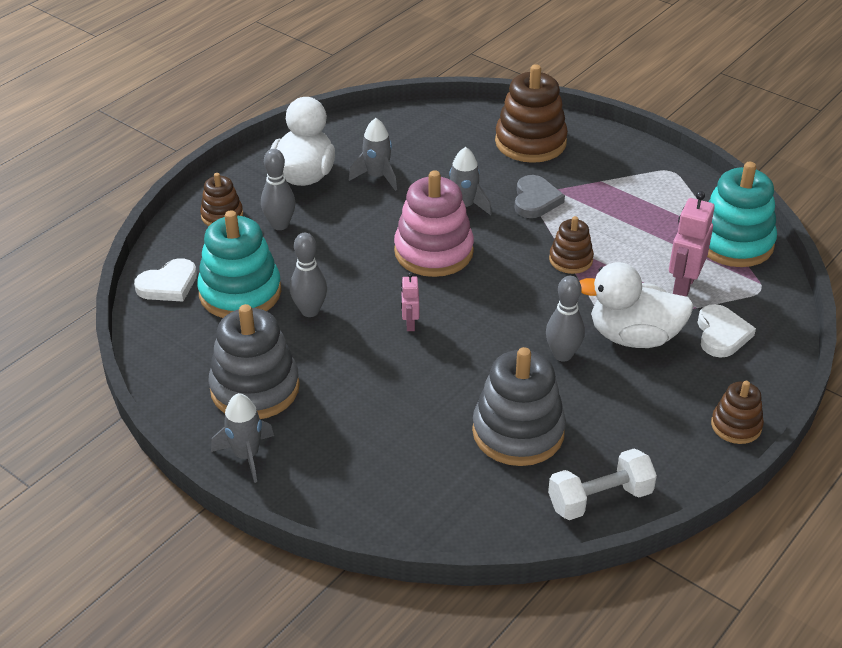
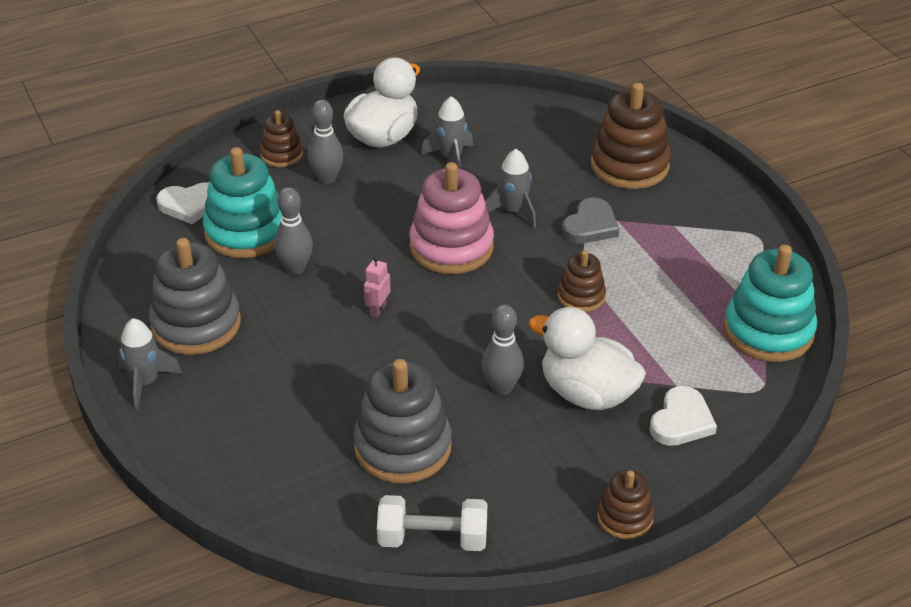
camera: 25 degrees right, 0 degrees up
(683, 286) = (678, 359): pink robot -> none

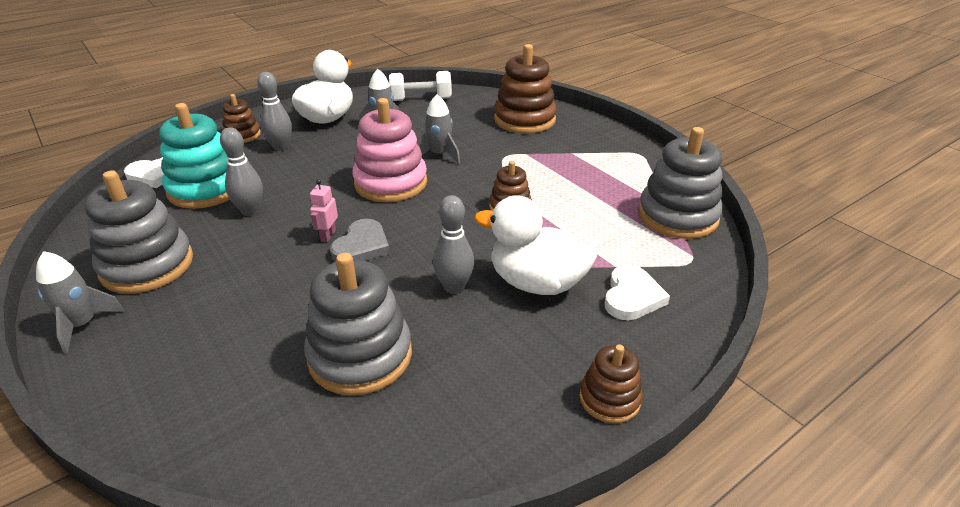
camera: 10 degrees left, 5 degrees down
(433, 539) = (403, 455): white dumbbell -> white dumbbell (421, 99)
(590, 225) = (505, 158): grey heart -> grey heart (361, 246)
(768, 331) = (677, 216): turquoise stacking toy -> grey stacking toy

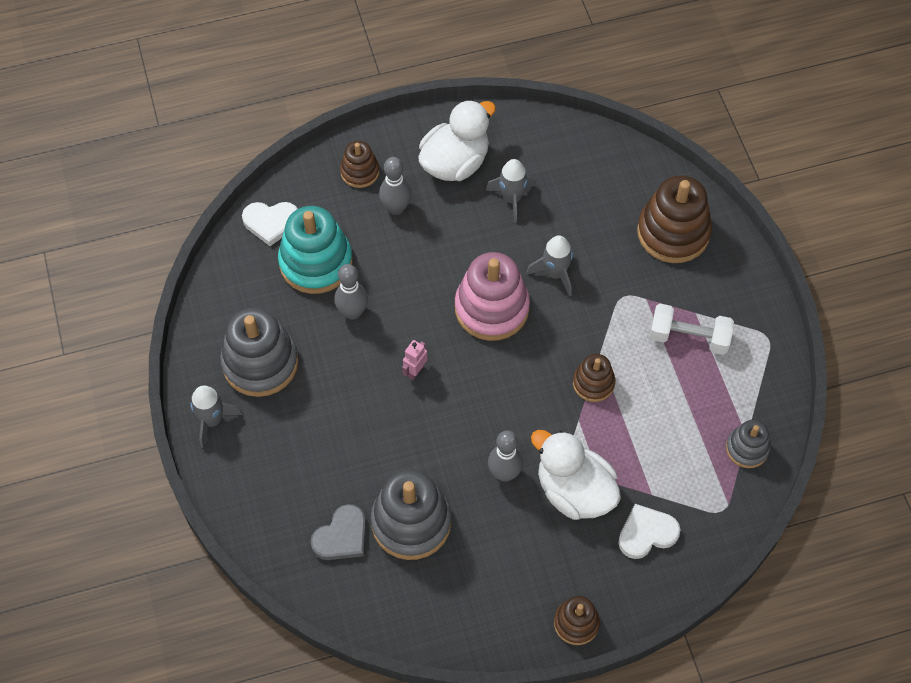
camera: 20 degrees right, 25 degrees up
(361, 246) = (441, 395): grey heart -> grey heart (342, 536)
(421, 99) = (570, 151): white dumbbell -> white dumbbell (689, 337)
(632, 296) = (646, 533): white heart -> white heart turned 150 degrees counterclockwise
(677, 216) = (747, 448): grey stacking toy -> grey stacking toy, size x0.55

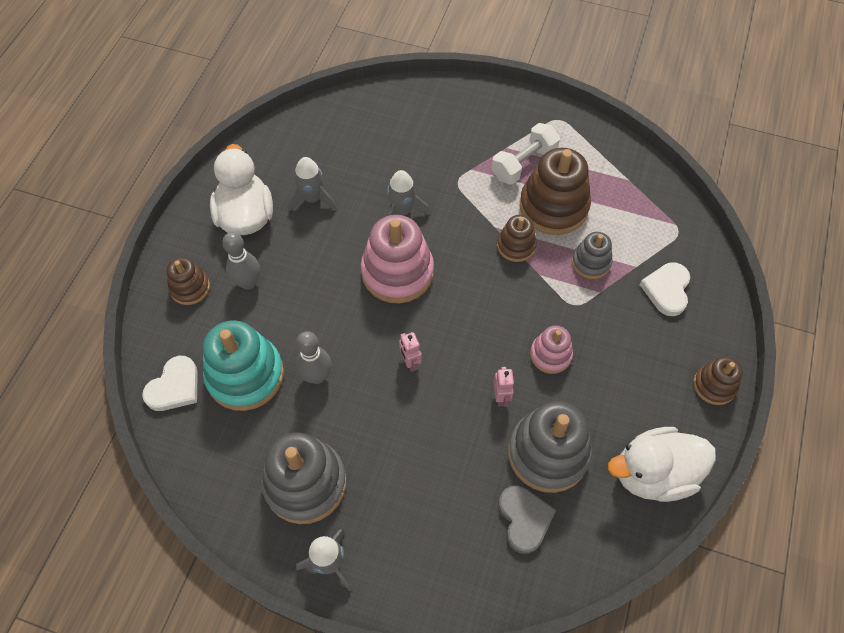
camera: 55 degrees left, 0 degrees up
(435, 457) = (501, 397): none -> pink robot
(504, 473) = (550, 355): grey bowling pin -> pink stacking toy
(574, 491) = (599, 316): white duck -> white duck (653, 473)
(673, 232) = (430, 120): brown stacking toy -> brown stacking toy (553, 206)
(747, 448) = (638, 186): grey stacking toy -> grey stacking toy (591, 262)

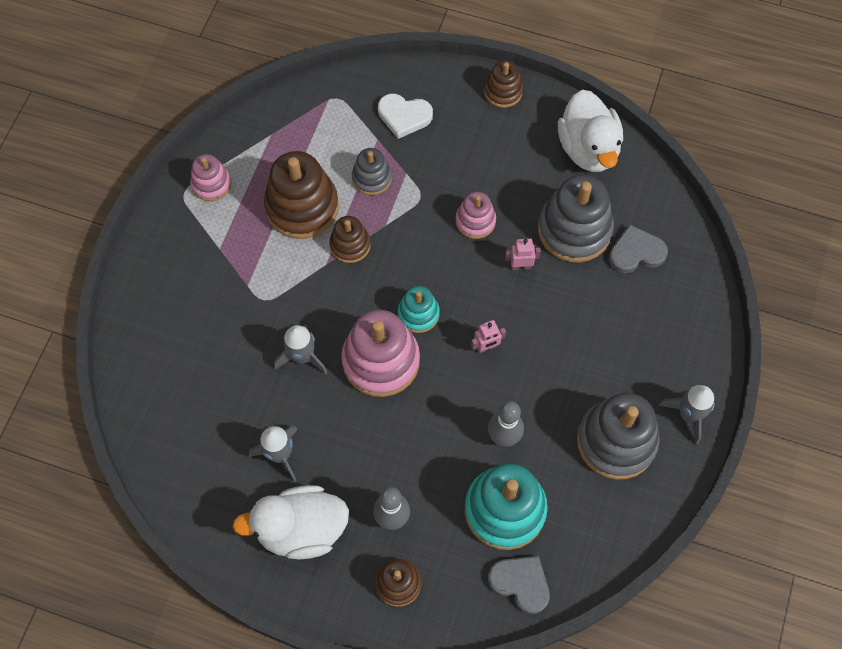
camera: 90 degrees left, 5 degrees up
(174, 387) = (520, 583): white heart -> grey heart
(445, 303) = (418, 314): none -> turquoise stacking toy
(523, 164) = (243, 232): white dumbbell -> none
(570, 138) = (211, 184): none -> pink stacking toy

